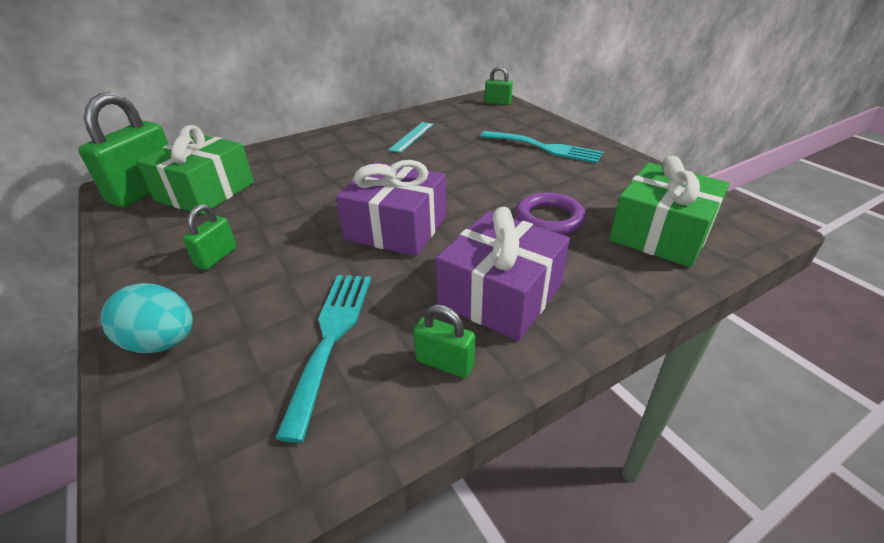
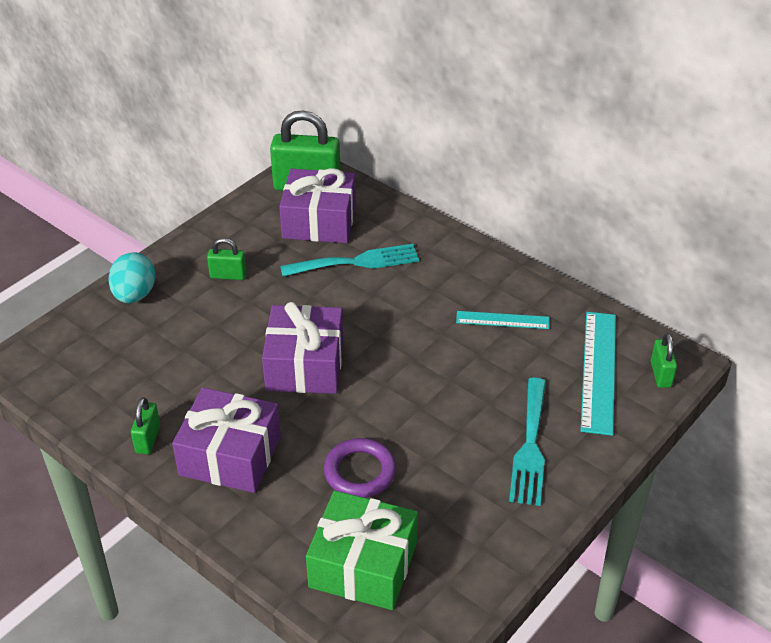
camera: 70 degrees right, 5 degrees up
(205, 191) = (319, 221): green gift -> purple gift
(331, 337) = (158, 373): turquoise fork -> turquoise fork (357, 262)
(484, 117) = (598, 371): none -> turquoise ruler

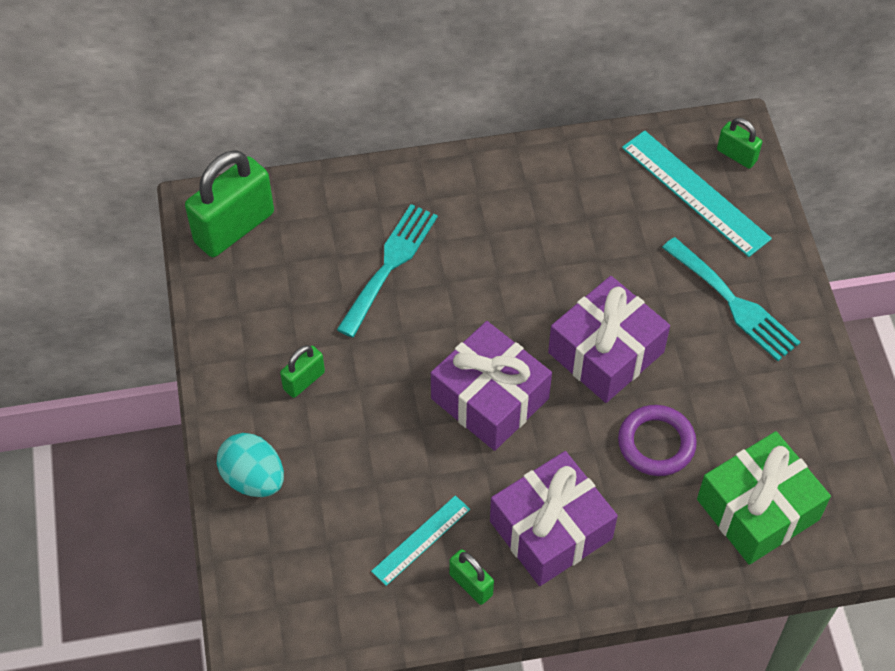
camera: 50 degrees left, 15 degrees up
(319, 221) = (299, 254): purple gift -> purple gift (606, 352)
(502, 320) = (574, 212): turquoise ruler -> turquoise ruler (421, 540)

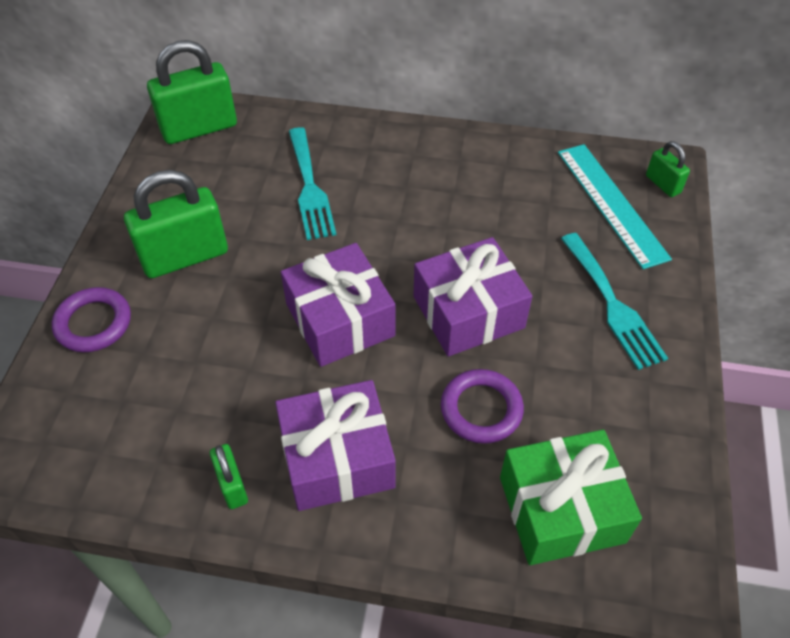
camera: 20 degrees right, 5 degrees down
(253, 478) = (93, 323): turquoise egg -> purple ring
(304, 381) = (185, 257): green padlock -> green padlock, size x2.01
(390, 264) = (310, 188): turquoise fork -> turquoise fork turned 120 degrees clockwise
(421, 540) = (208, 426): turquoise ruler -> none

